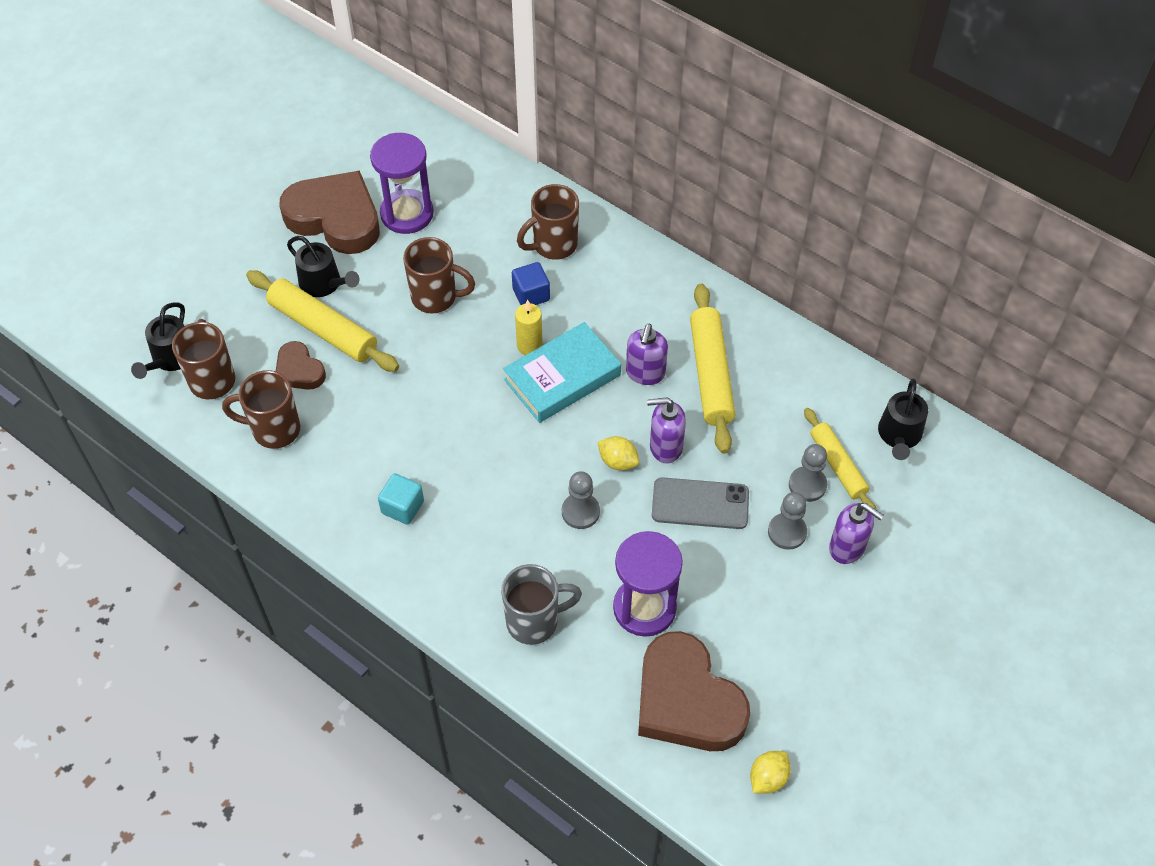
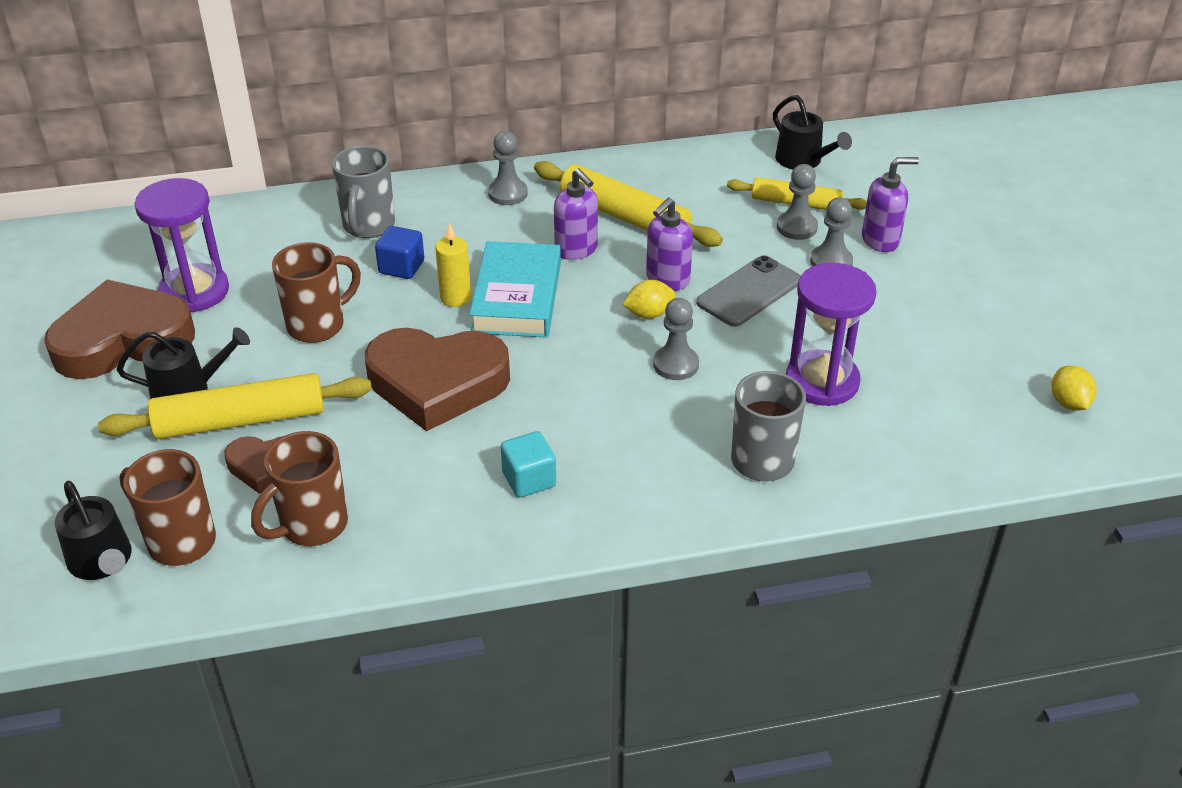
camera: 50 degrees left, 15 degrees down
(553, 245) = (368, 226): brown mug -> grey mug
(666, 290) = (507, 193): none -> grey pawn
(687, 700) = (945, 408): brown heart -> brown heart (437, 383)

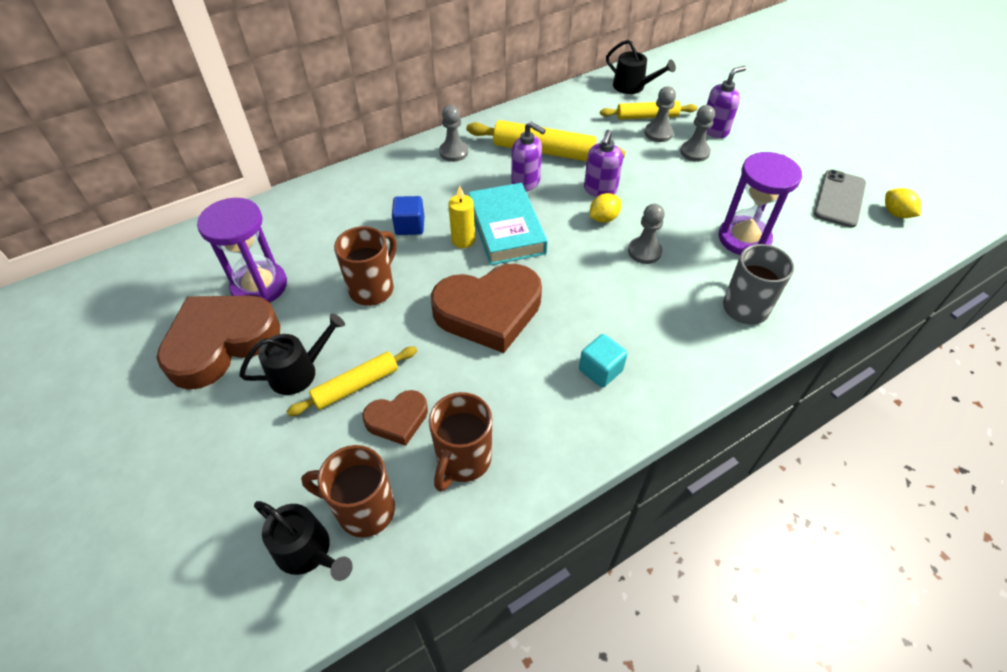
camera: 20 degrees left, 10 degrees up
(240, 420) = (356, 385): yellow rolling pin -> yellow rolling pin, size x0.64
(368, 226) = (367, 200): grey mug -> none
(749, 292) = (657, 186): grey phone -> grey phone (839, 199)

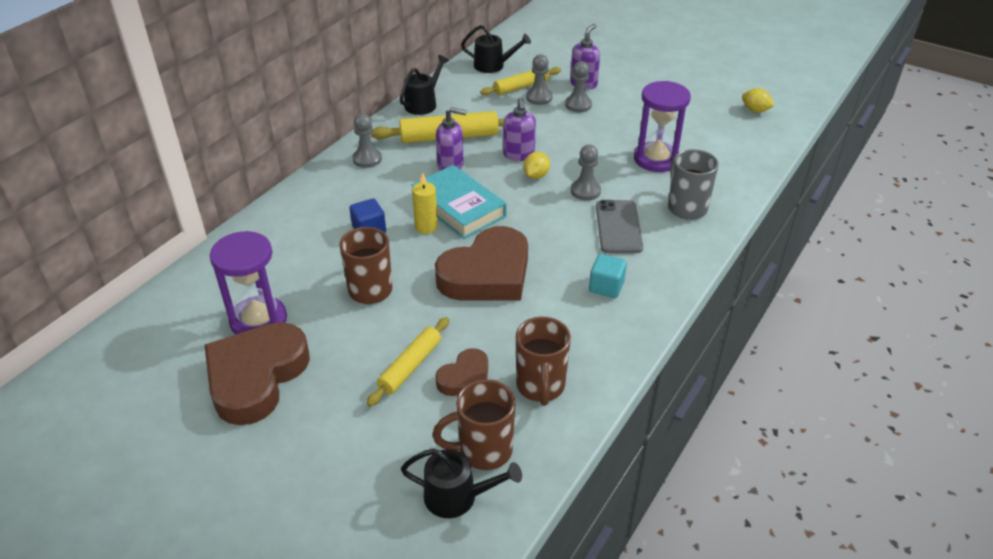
camera: 25 degrees left, 10 degrees down
(299, 372) = (350, 374): black watering can -> black watering can (423, 103)
(839, 199) = (709, 110): grey phone -> grey phone (618, 227)

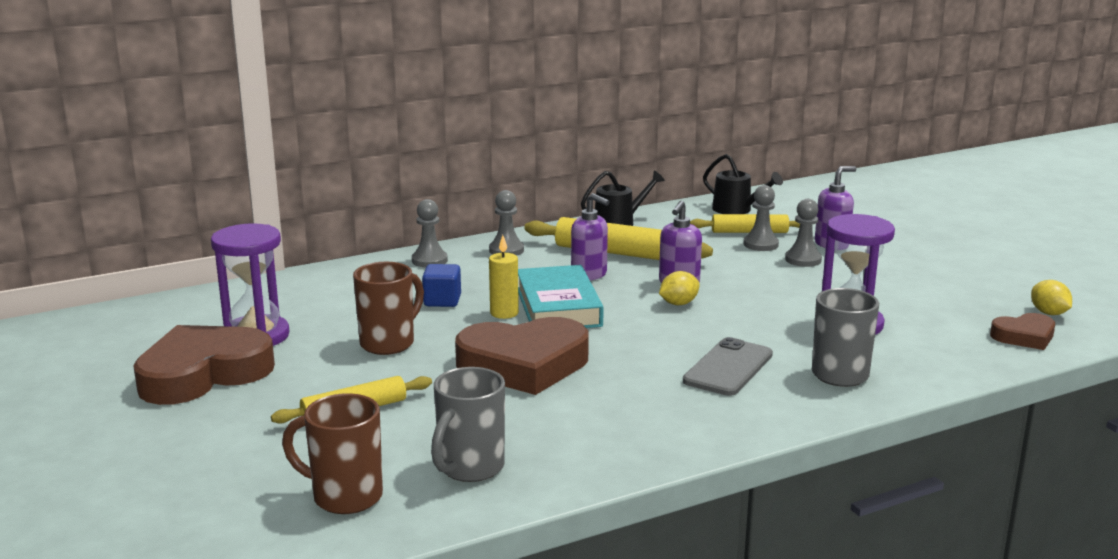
camera: 30 degrees right, 20 degrees down
(457, 496) = (273, 522): black watering can -> none
(465, 378) = (398, 436): brown heart -> brown heart (1024, 336)
(540, 387) = (469, 468): brown mug -> grey mug
(585, 191) = (723, 329): grey pawn -> grey pawn (429, 260)
(606, 287) = (650, 412): turquoise cube -> none

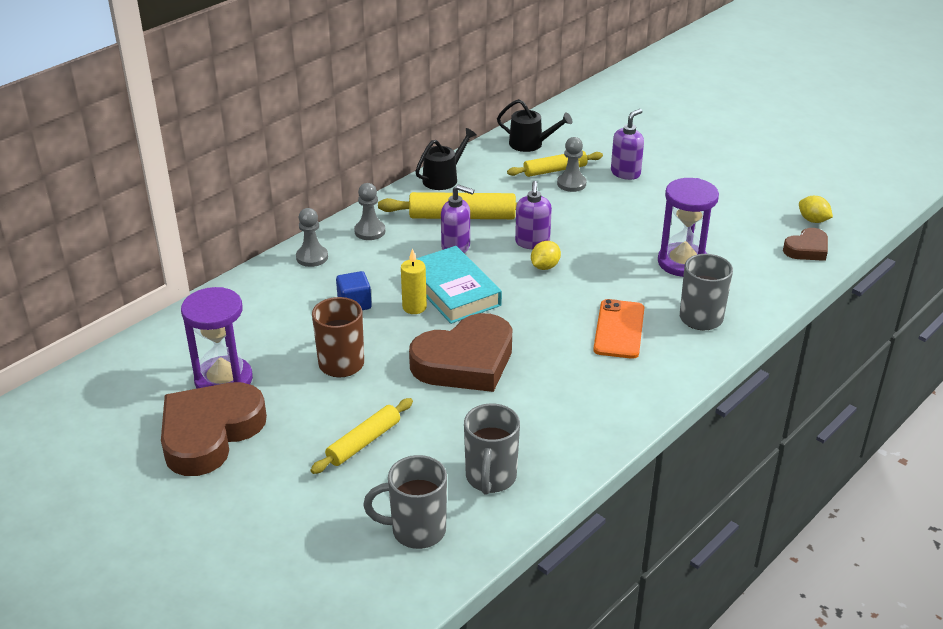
camera: 20 degrees left, 15 degrees up
(344, 497) = (416, 530): brown mug -> grey mug
(728, 368) = (619, 329): grey phone -> orange phone
(803, 260) = (612, 195): grey pawn -> none

